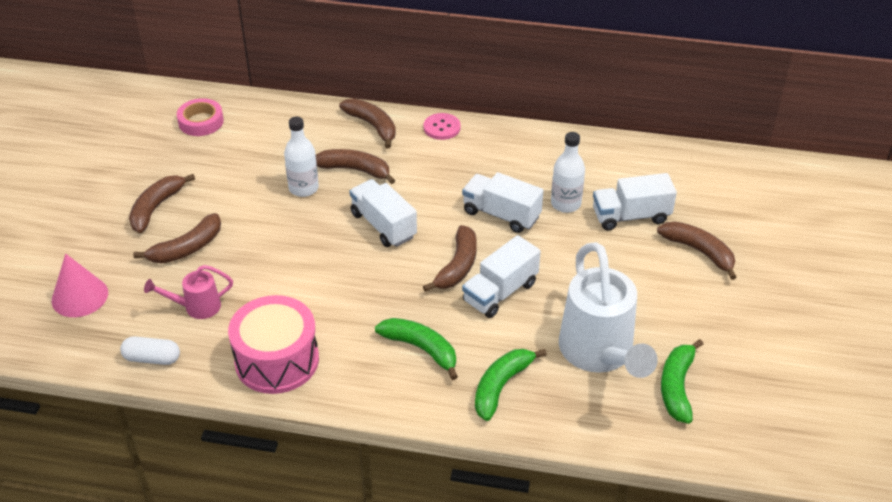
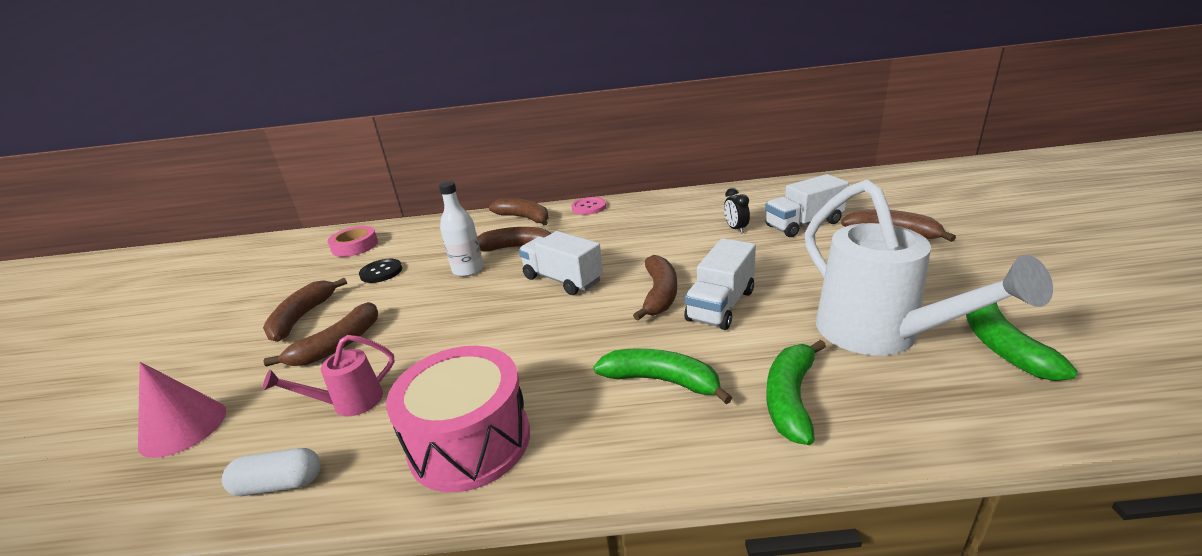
camera: 10 degrees left, 15 degrees down
(225, 168) = (381, 272): none -> black button
(501, 214) = (679, 248): white truck -> none
(565, 204) = (736, 229): white bottle -> black clock

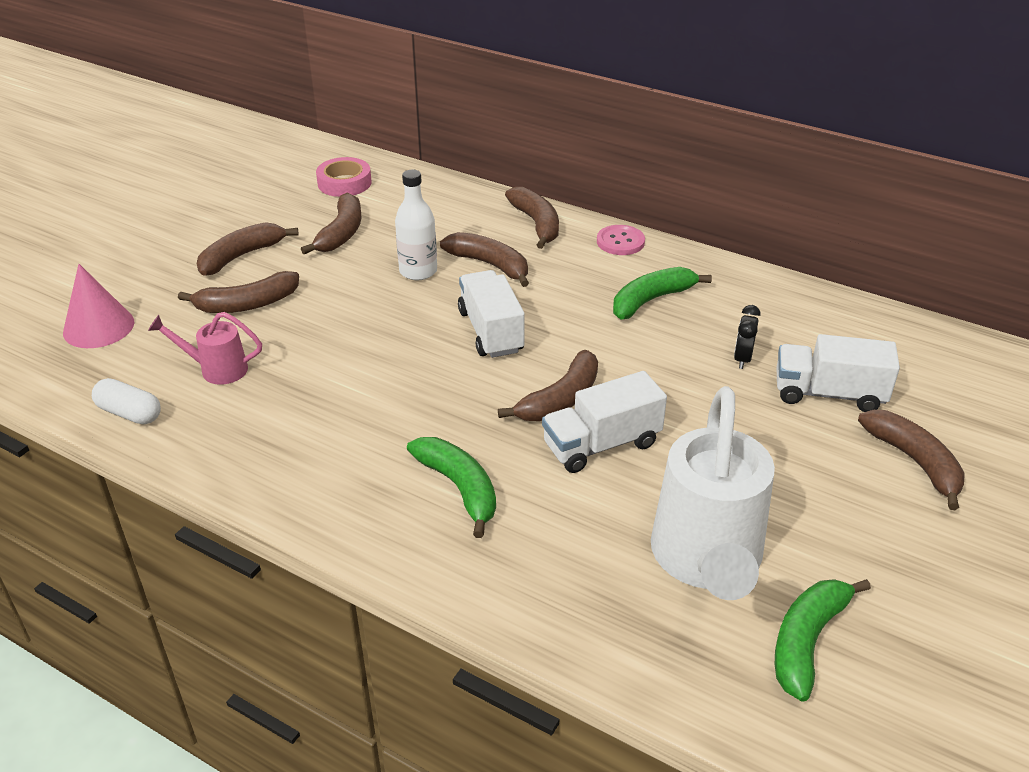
camera: 30 degrees right, 10 degrees up
(381, 272) = (341, 233): black button -> brown banana
(470, 441) = (271, 454): pink drum -> none
(790, 398) = (542, 566): green banana -> green banana (651, 300)

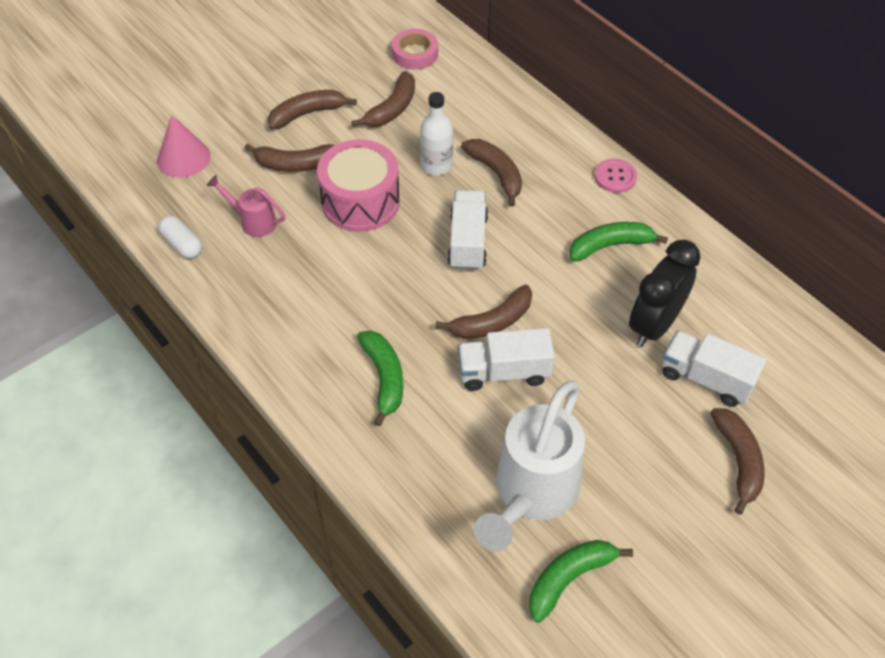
camera: 20 degrees right, 15 degrees up
(344, 322) = (360, 201): none -> pink drum
(536, 224) = (554, 139): brown banana -> none
(742, 359) = (654, 325): black clock -> black clock, size x2.18

